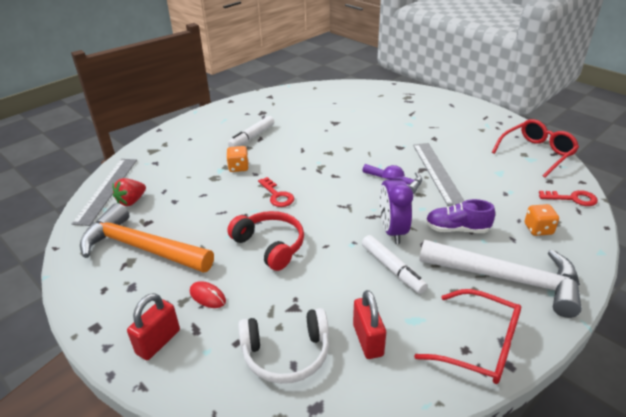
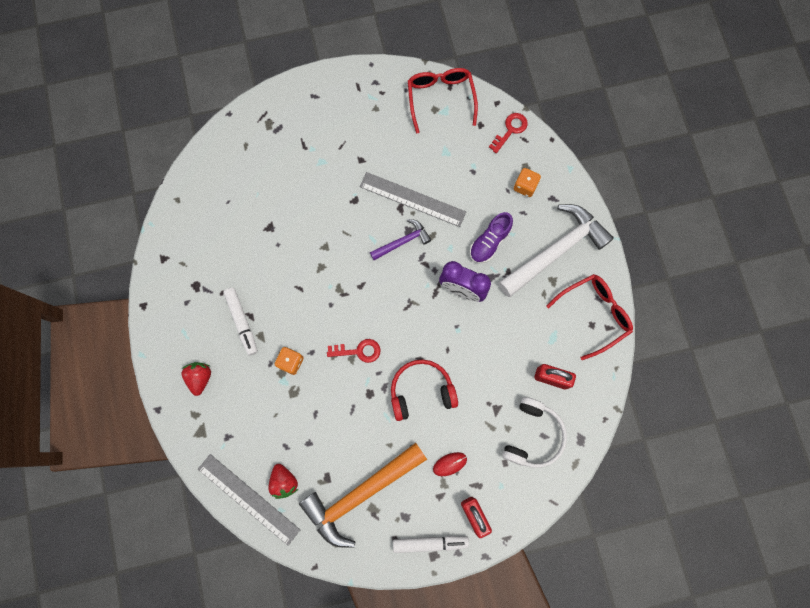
camera: 60 degrees left, 40 degrees up
(195, 136) = (200, 378): none -> red strawberry
(392, 269) = (501, 319): white marker -> white marker (430, 543)

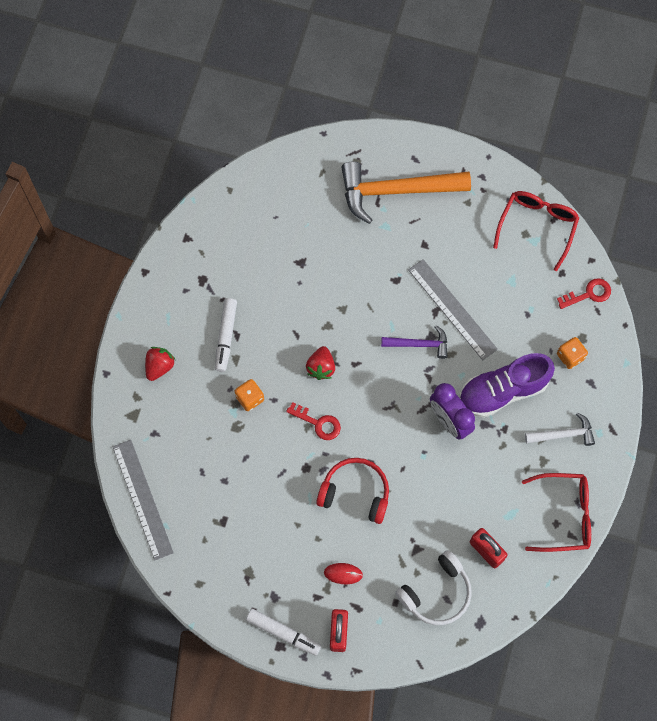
camera: 30 degrees right, 5 degrees down
(284, 481) = (183, 502): red strawberry -> red strawberry (321, 367)
(360, 494) = (245, 553): orange hammer -> orange hammer (396, 191)
(489, 242) = (503, 390): purple shoe -> purple shoe, size x1.56
(556, 251) = (563, 434): white hammer -> white hammer, size x0.51

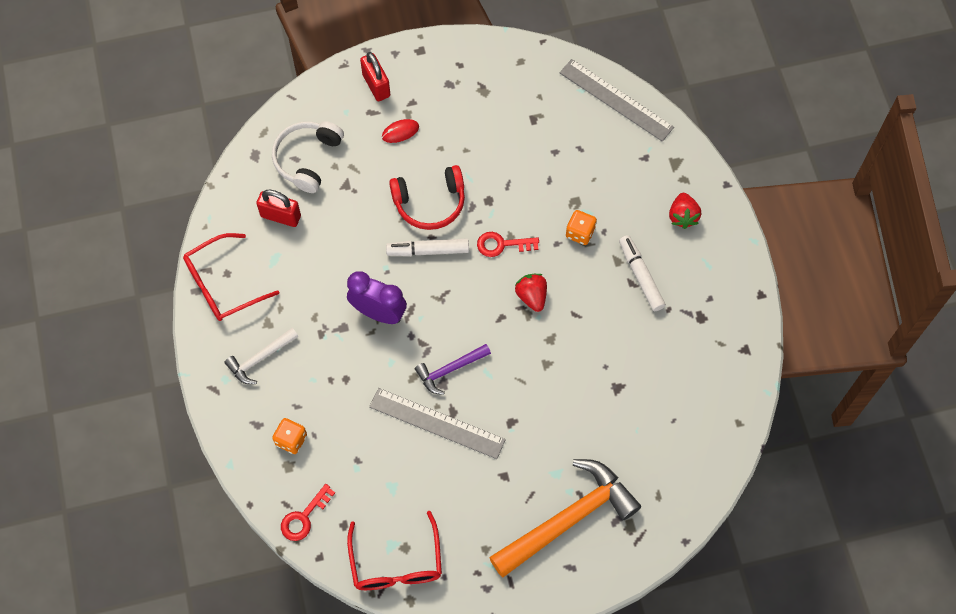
camera: 150 degrees right, 5 degrees down
(283, 633) = (423, 61): white marker -> white marker (428, 250)
(503, 390) = (342, 369): purple shoe -> none

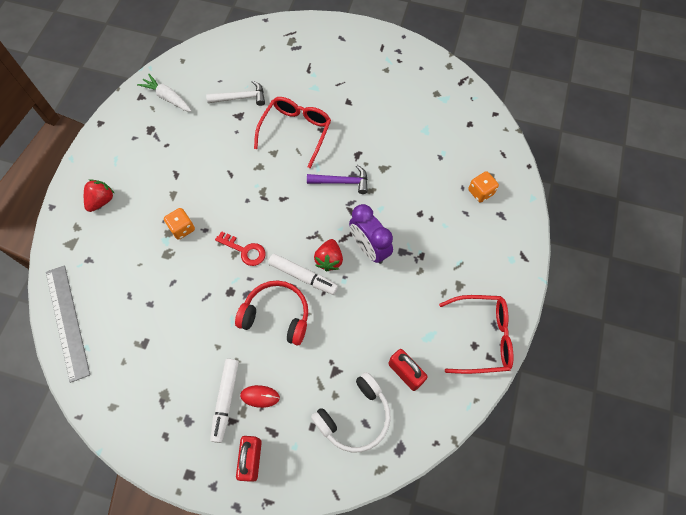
camera: 150 degrees left, 0 degrees up
(260, 358) = (477, 261): white hammer -> white hammer (240, 98)
(304, 517) = (494, 140): red key -> none
(396, 563) = (447, 87): red glasses -> red glasses (296, 131)
(437, 423) = (372, 153): grey ruler -> none
(531, 296) = (251, 201): red strawberry -> red strawberry (329, 260)
(568, 519) = (325, 61): orange hammer -> none
(641, 276) = (165, 175): white marker -> white marker (225, 400)
(714, 365) = (168, 97): none -> white carrot

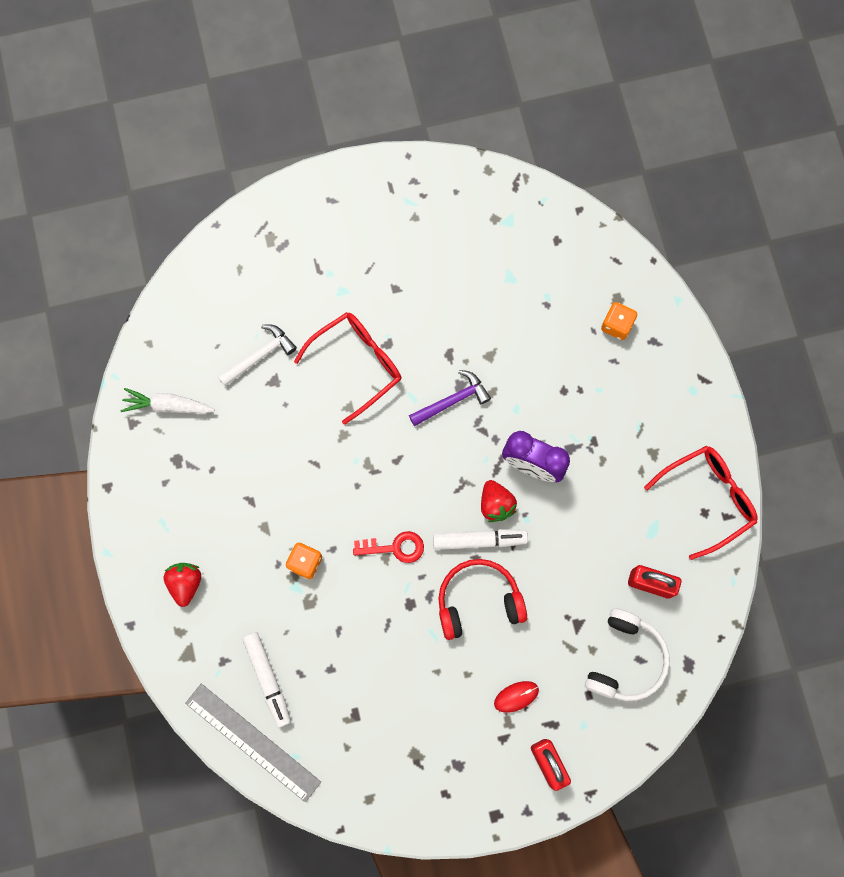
camera: 30 degrees left, 10 degrees up
(225, 400) = (483, 722): white marker -> white marker (268, 679)
(296, 131) = (357, 364): red glasses -> red glasses turned 60 degrees clockwise

